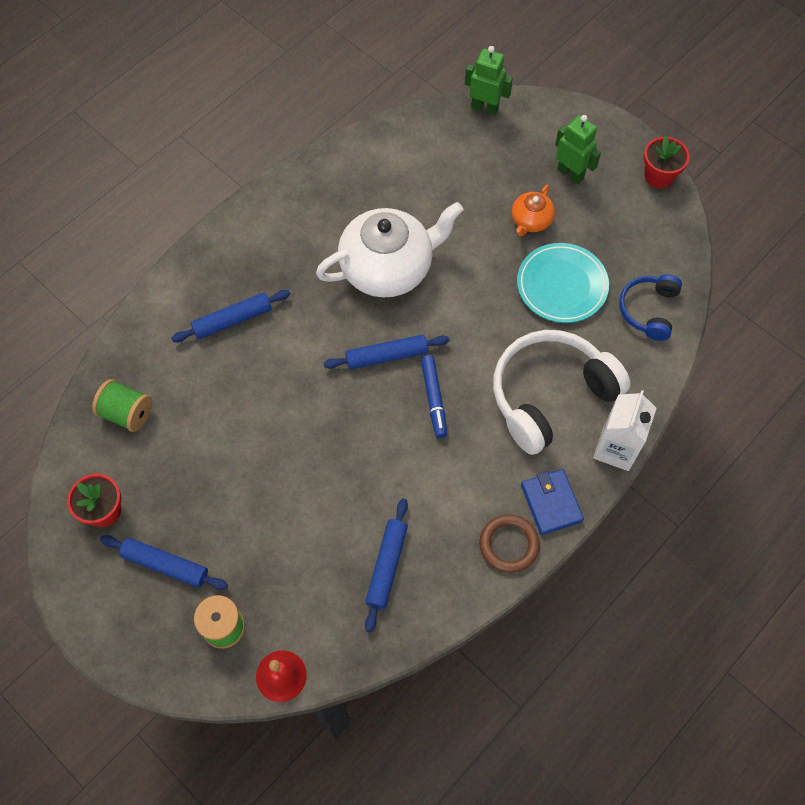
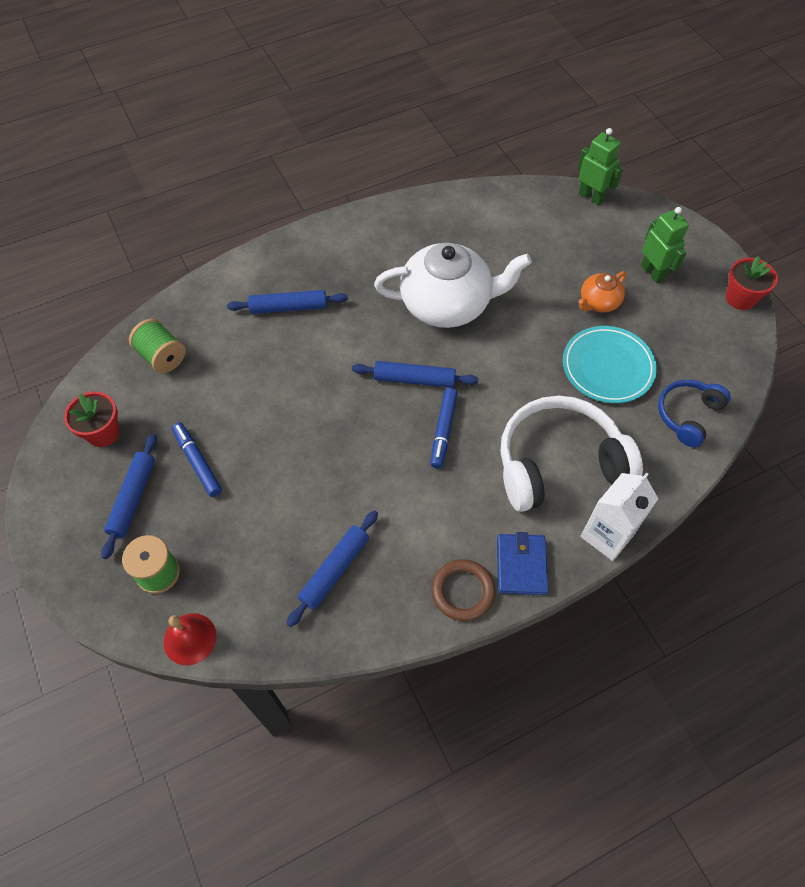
camera: 20 degrees right, 5 degrees down
(165, 565) = (133, 498): blue rolling pin -> blue rolling pin turned 60 degrees clockwise
(212, 508) = (197, 462): none -> blue marker

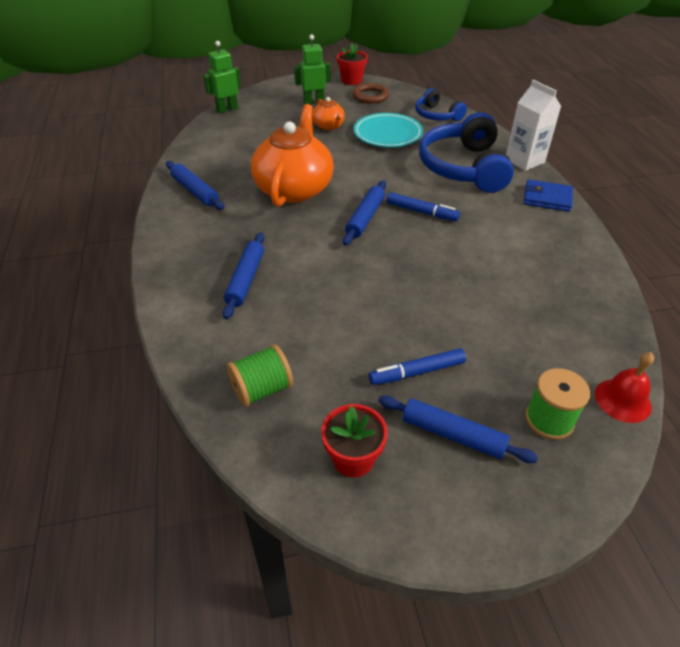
camera: 75 degrees left, 15 degrees down
(335, 570) = (549, 291): blue rolling pin -> blue rolling pin (195, 191)
(447, 304) = (294, 188): white teapot -> orange teapot
(462, 591) = (568, 227): brown ring -> brown ring (370, 96)
(559, 463) = (464, 167): white headphones -> blue headphones

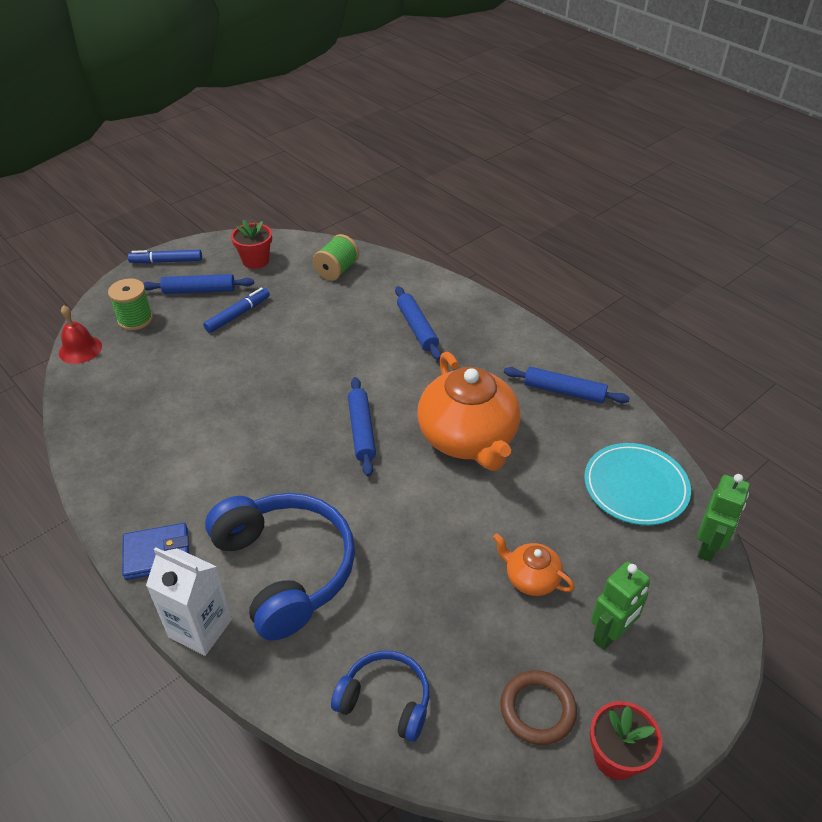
camera: 150 degrees right, 0 degrees up
(387, 134) = (433, 600): turquoise plate -> turquoise plate (635, 487)
(422, 212) = (305, 464): blue marker -> blue marker (166, 261)

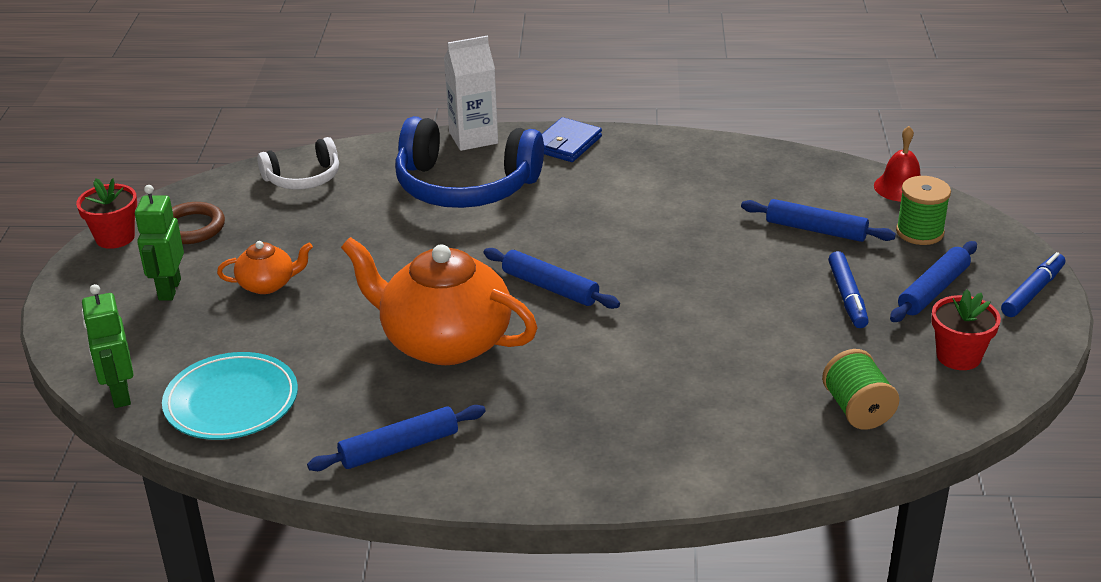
camera: 135 degrees right, 10 degrees down
(385, 701) = (303, 178): blue headphones -> white headphones
(417, 328) = (653, 407): blue rolling pin -> blue rolling pin (816, 230)

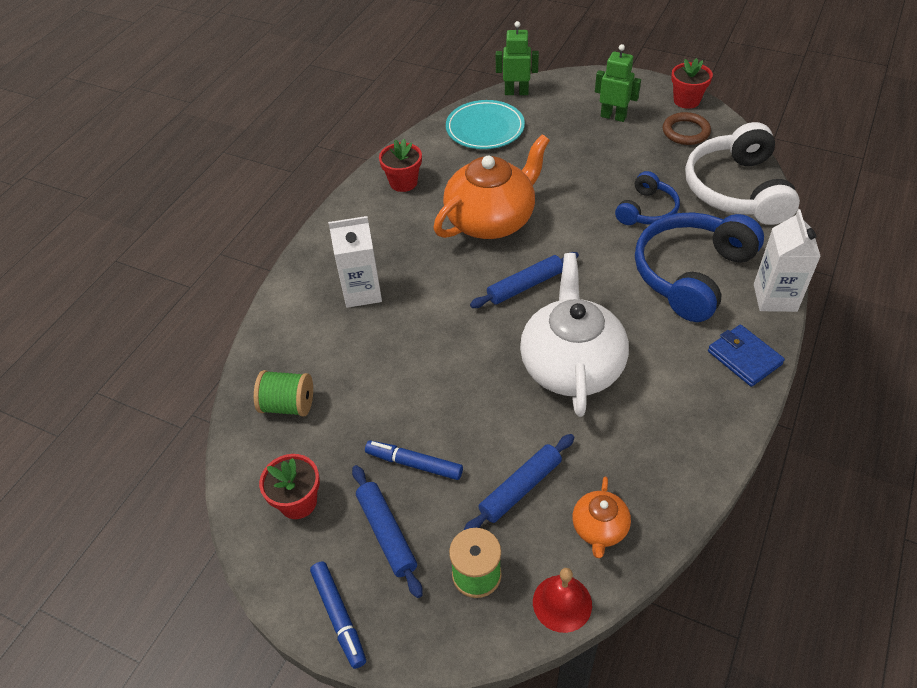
camera: 115 degrees right, 15 degrees up
(267, 284) = (599, 155): orange teapot -> orange teapot (599, 528)
(303, 178) = (737, 190): white headphones -> white headphones, size x1.82
(368, 230) = (646, 210): none -> blue headphones
(399, 447) = (403, 182): blue rolling pin -> red flower pot
(643, 413) = (362, 292): none -> white carton
(647, 232) = (571, 365): none -> white teapot

